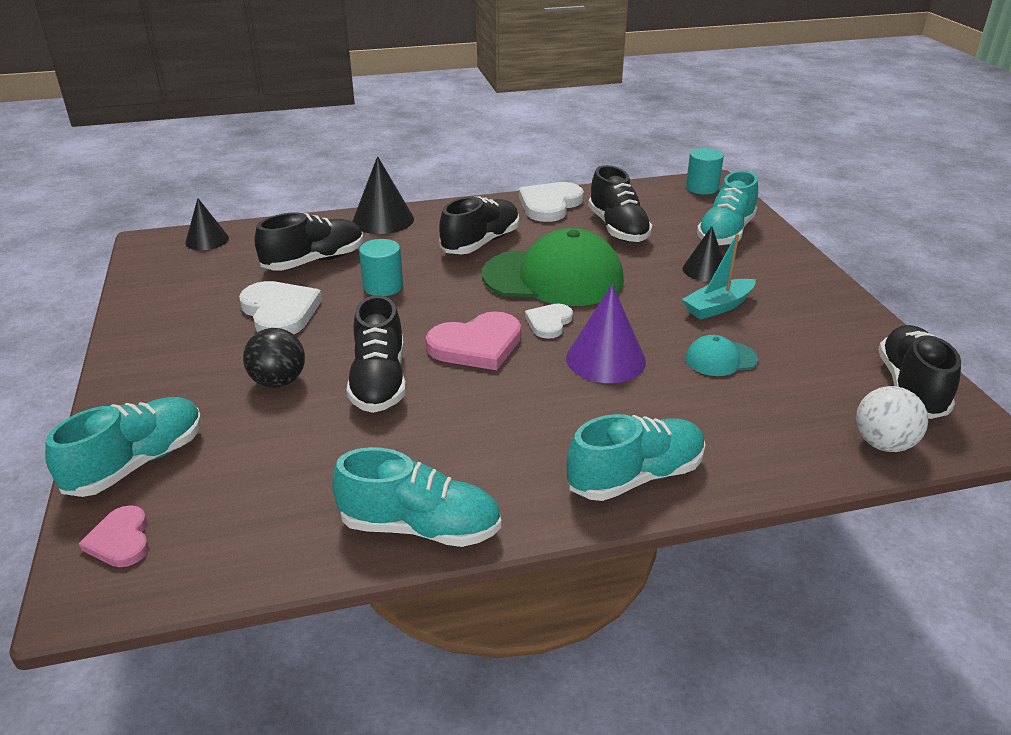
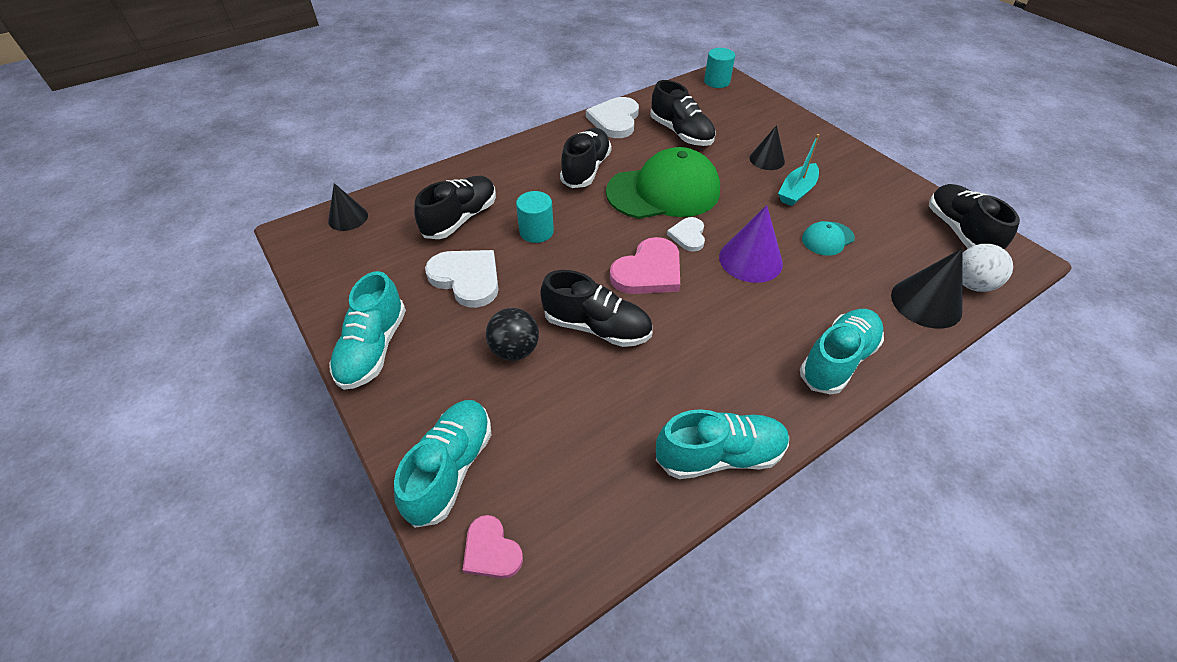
camera: 20 degrees left, 15 degrees up
(379, 382) = (597, 327): black shoe -> black shoe turned 45 degrees counterclockwise
(383, 220) = (490, 163): black cone -> black cone (926, 302)
(726, 233) = (760, 122): turquoise shoe -> turquoise shoe (373, 348)

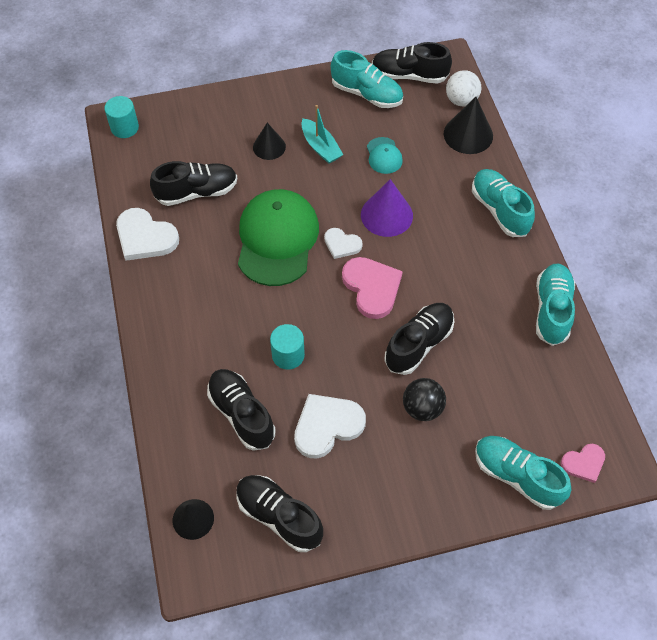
camera: 70 degrees left, 10 degrees up
(373, 348) = (384, 515): turquoise shoe -> turquoise shoe (367, 94)
(586, 169) = (215, 288): black shoe -> black shoe (279, 516)

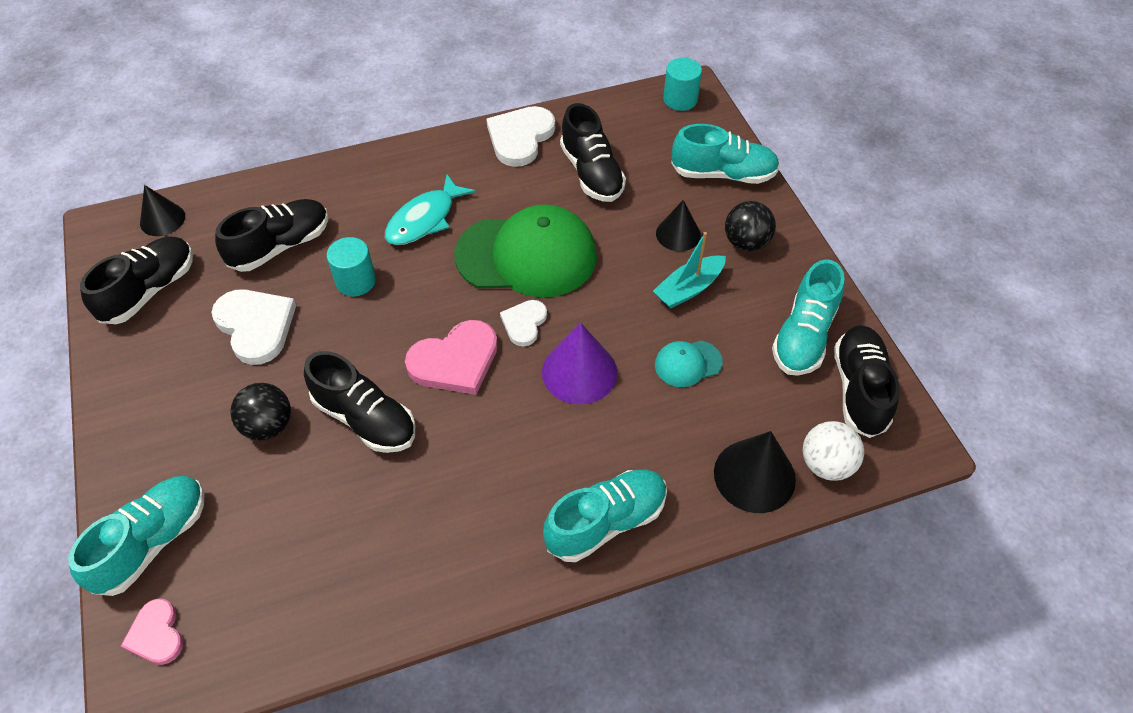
camera: 85 degrees right, 5 degrees down
(228, 307) = (424, 219): none -> turquoise fish
(283, 110) = (746, 242): none -> black ball
(551, 310) = (419, 597): turquoise shoe -> turquoise shoe (723, 174)

